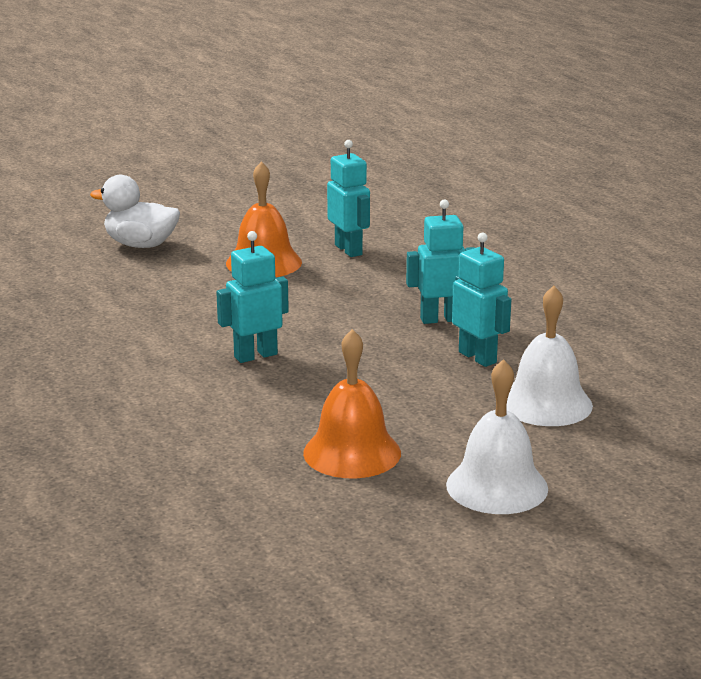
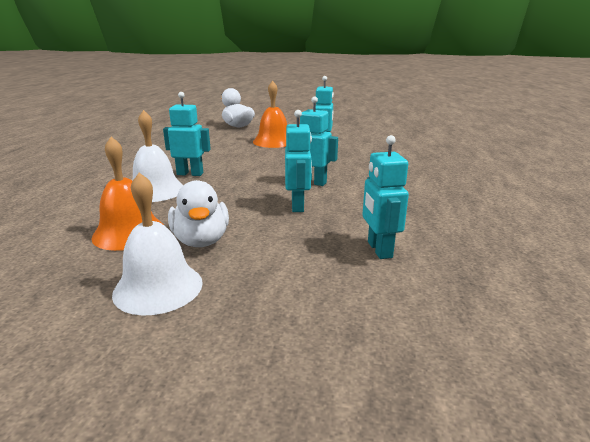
camera: 35 degrees right, 0 degrees up
(449, 432) = (201, 240): none -> white duck
(546, 403) = (291, 245): white bell -> white bell (155, 190)
(632, 379) = (379, 250): none -> turquoise robot

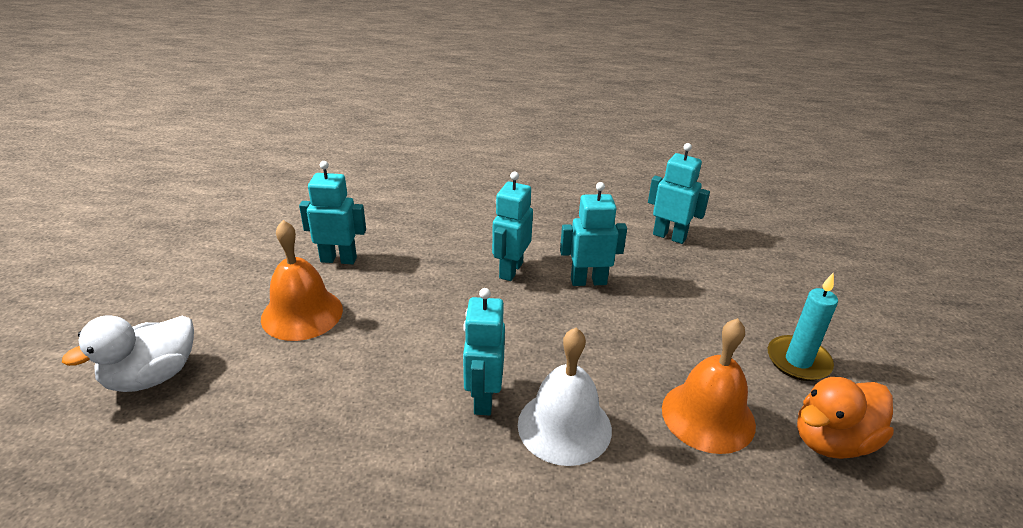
camera: 95 degrees left, 10 degrees up
(61, 281) = (832, 441): none -> orange duck
(158, 287) = (798, 361): white bell -> turquoise candle
(201, 240) = (700, 347): white duck -> none
(379, 250) = (669, 236): turquoise robot -> turquoise robot turned 135 degrees counterclockwise

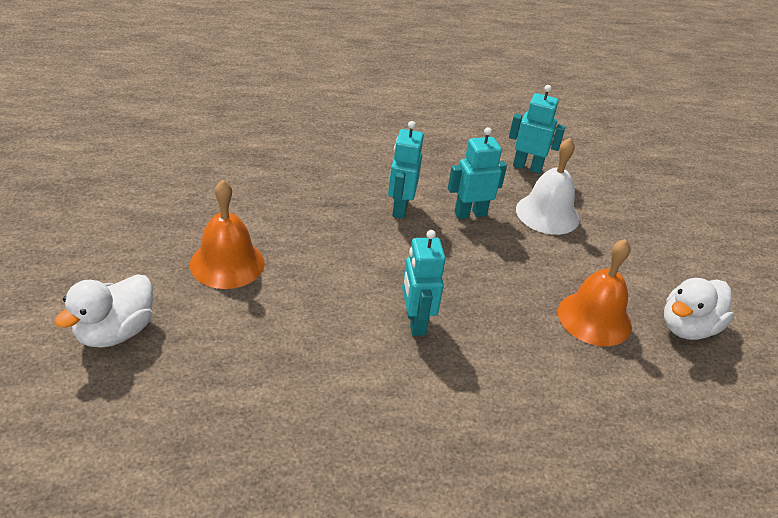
camera: 15 degrees left, 5 degrees up
(338, 259) = (238, 209): turquoise robot -> none
(564, 426) = (487, 338): white bell -> white bell (547, 214)
(798, 361) = (652, 268): turquoise candle -> none
(832, 441) = (687, 327): orange duck -> white duck

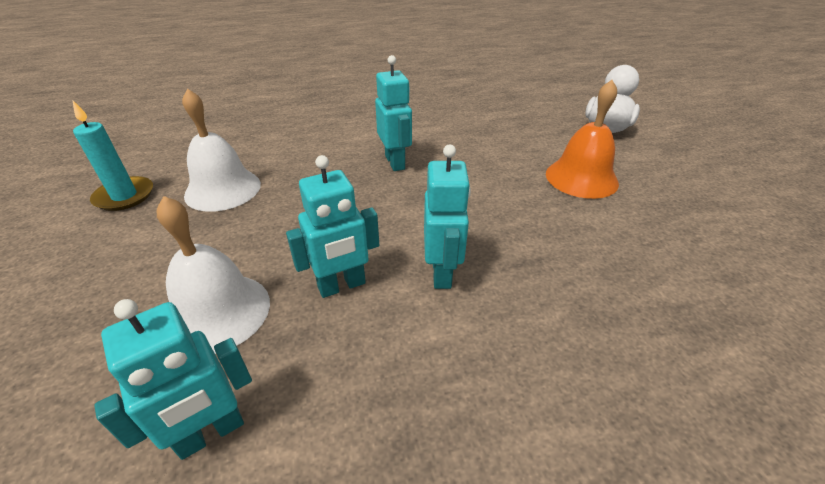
camera: 175 degrees right, 0 degrees up
(527, 167) = (211, 433): turquoise robot -> turquoise robot turned 45 degrees counterclockwise
(594, 318) = (223, 189): orange bell -> white bell
(687, 327) = (124, 196): white duck -> turquoise candle

